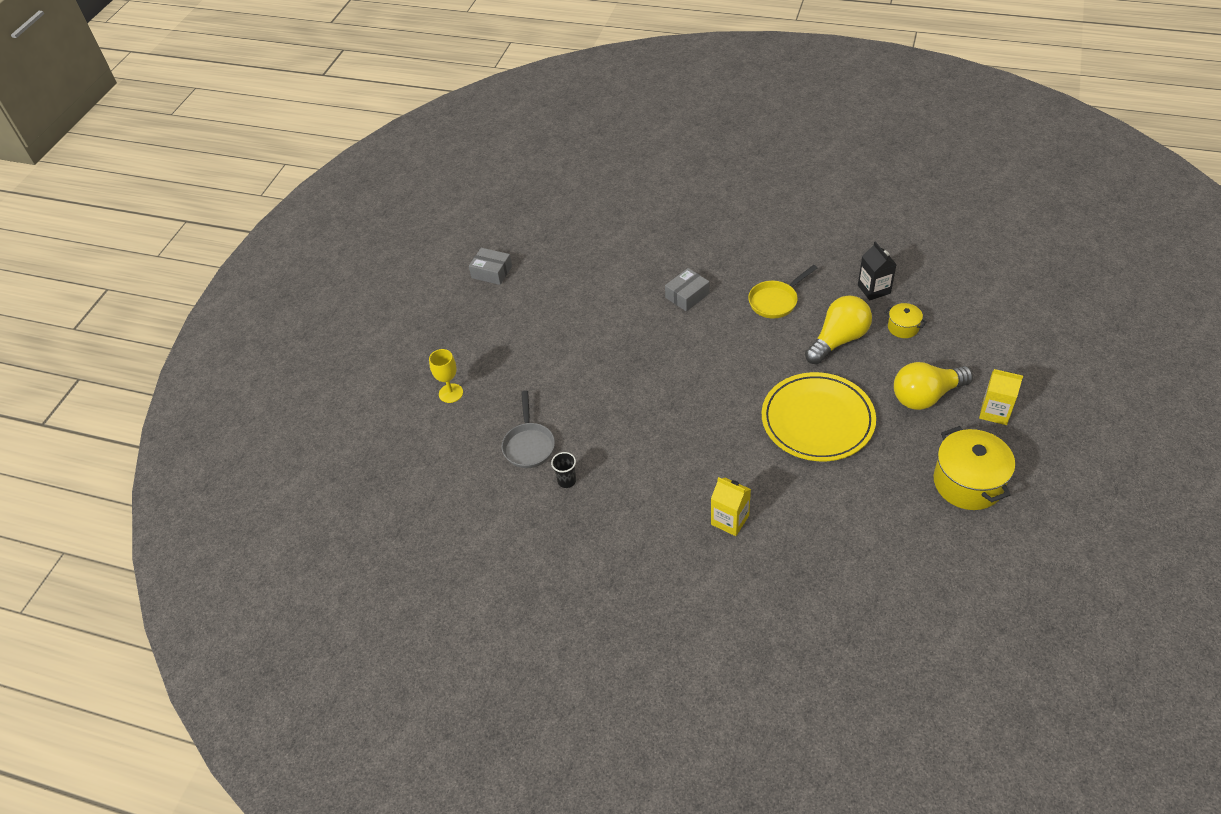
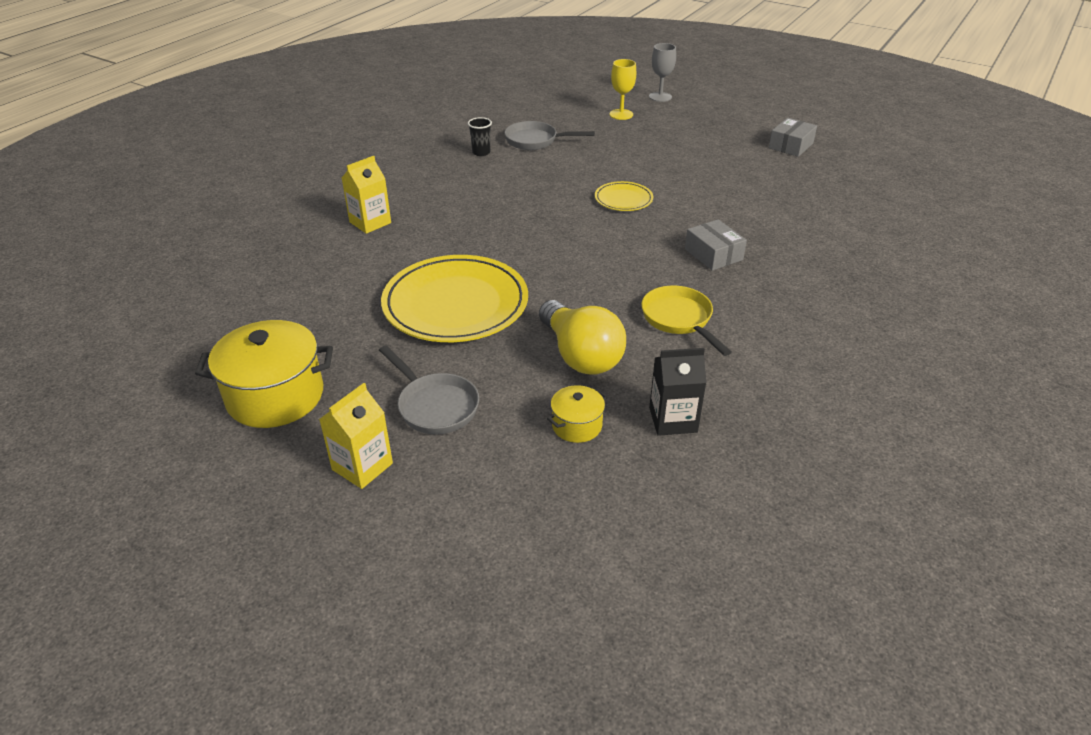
camera: 100 degrees right, 10 degrees down
(400, 371) = (660, 97): none -> grey goblet
(623, 359) = (623, 199): none -> yellow plate
(926, 396) = (435, 406): yellow light bulb -> grey pan

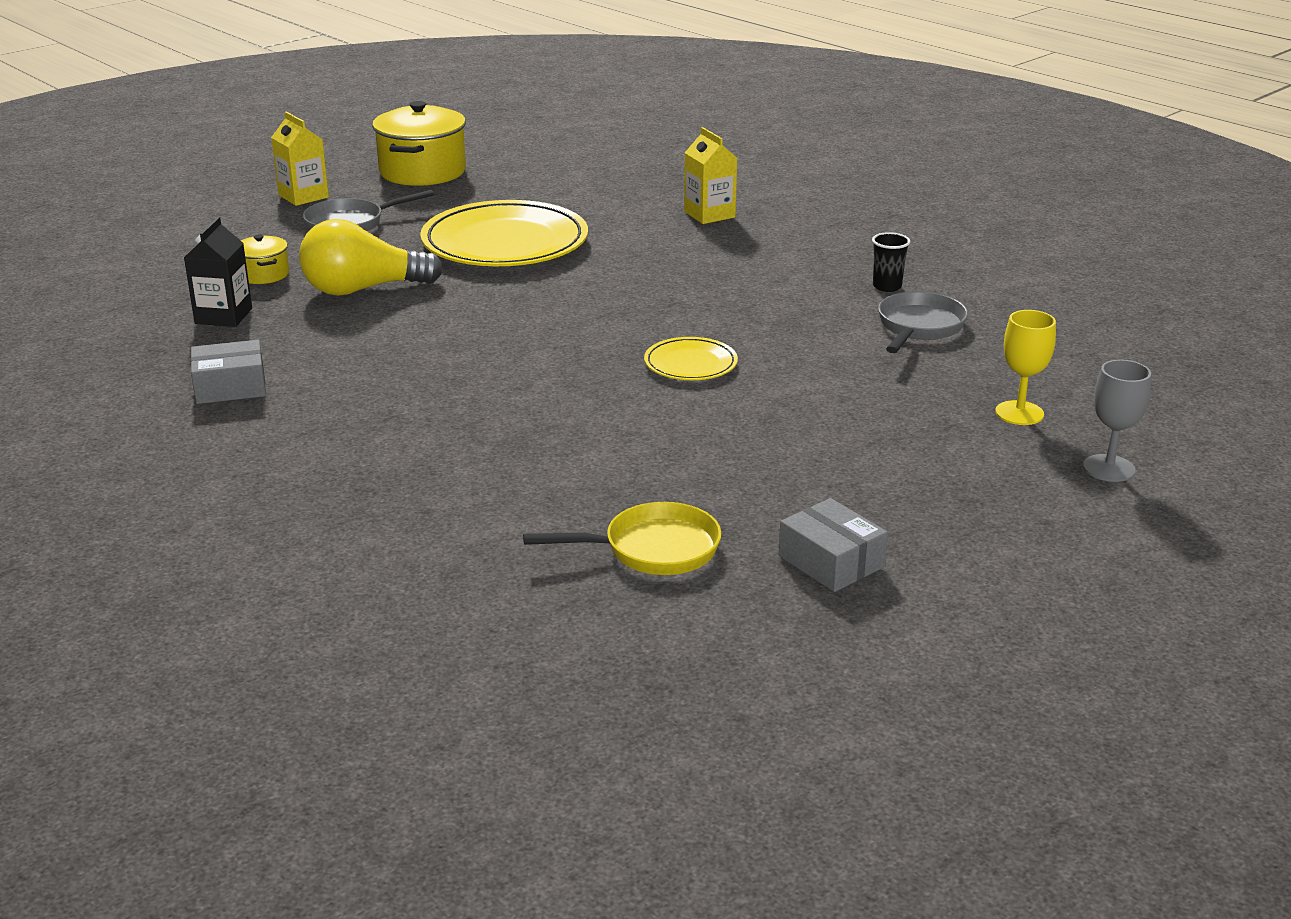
camera: 105 degrees right, 10 degrees down
(679, 320) = (376, 349): yellow pan -> yellow pan (652, 549)
(713, 254) = (498, 399): grey box -> grey box (230, 387)

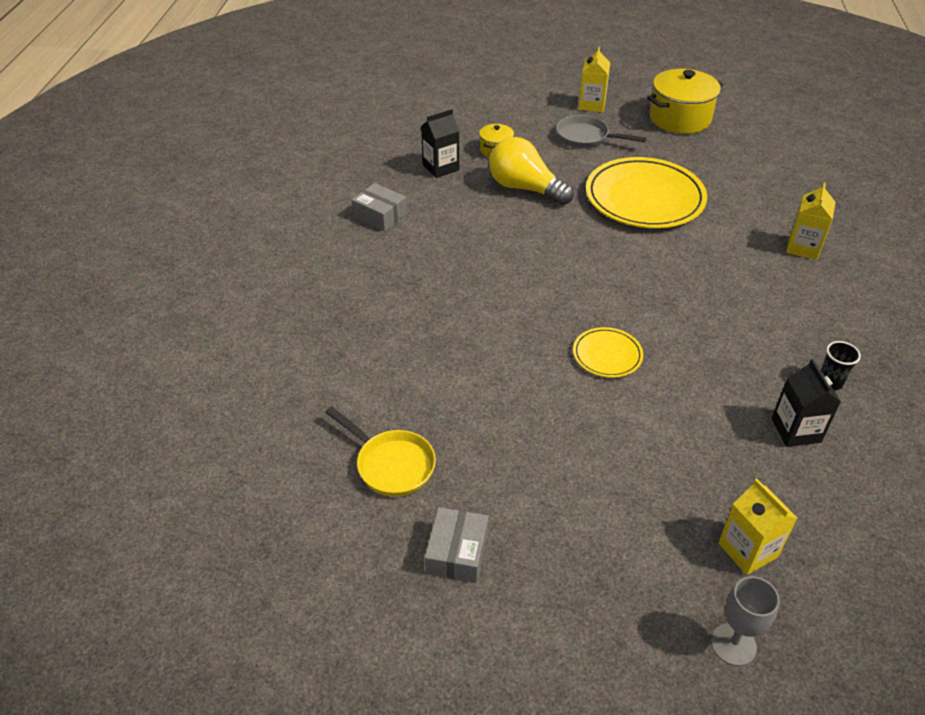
camera: 50 degrees right, 15 degrees up
(919, 327) = (796, 430): grey pan -> black carton
(1019, 413) = (748, 550): yellow goblet -> yellow carton

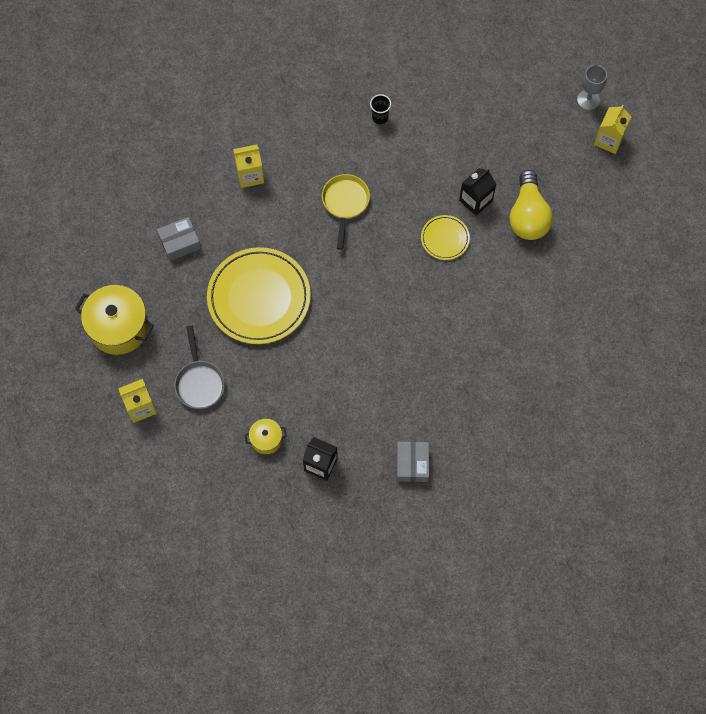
camera: 125 degrees left, 25 degrees up
(391, 464) = (611, 299): yellow pan -> yellow pan (345, 203)
(457, 553) = (635, 233): grey box -> grey box (180, 242)
(525, 188) = (305, 386): yellow light bulb -> yellow light bulb (528, 216)
(748, 550) = (532, 113): yellow carton -> yellow carton (609, 140)
(796, 430) = (433, 121): black carton -> black carton (475, 200)

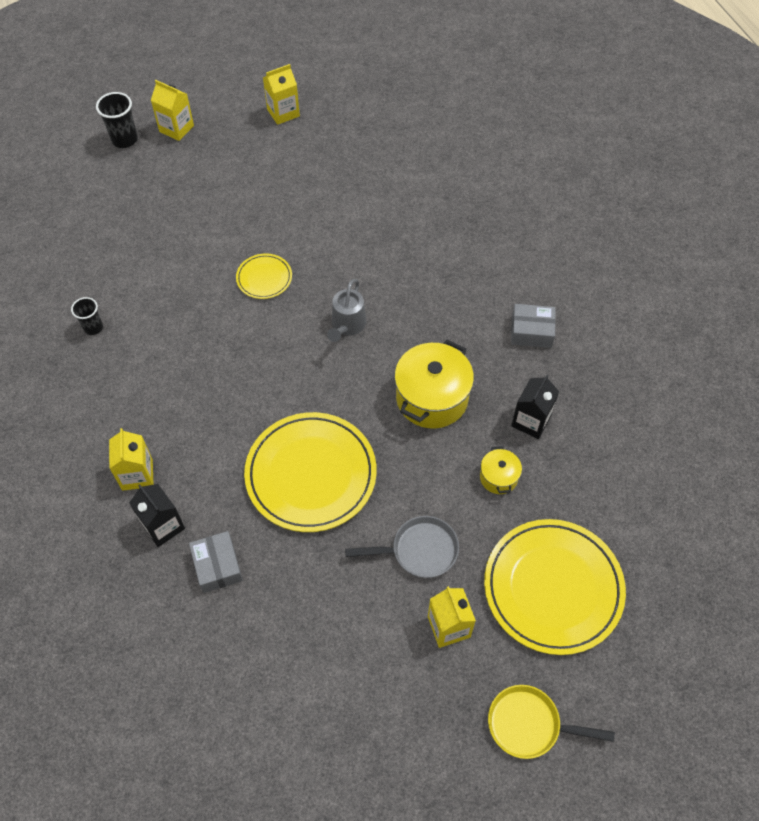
camera: 85 degrees left, 10 degrees down
(119, 327) = (331, 652): yellow pot -> yellow pot (432, 398)
(174, 482) = (553, 588): none -> yellow plate
(345, 203) = (200, 372): yellow pan -> yellow pan (529, 725)
(402, 310) = (347, 326): none -> grey watering can
(475, 200) = (223, 246): black carton -> black carton (163, 526)
(528, 216) = (250, 203): yellow light bulb -> none
(588, 100) = (124, 139): grey goblet -> black cup
(645, 228) = (283, 112): none -> yellow carton

